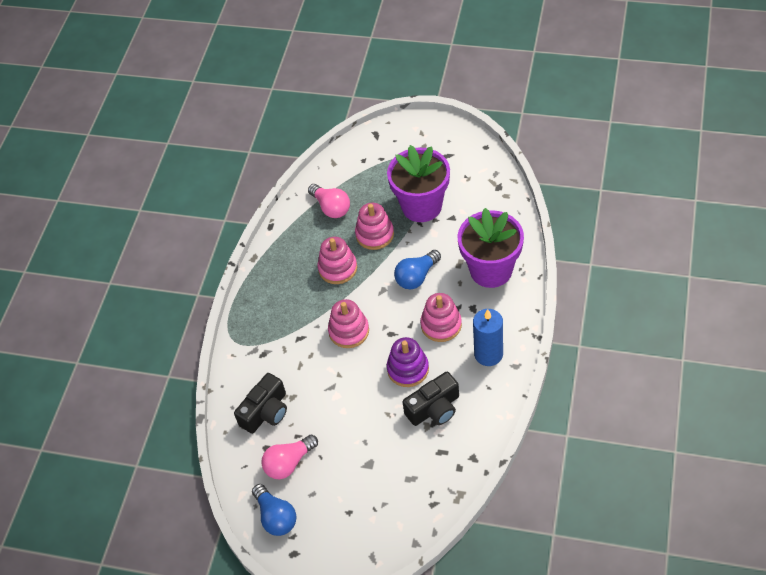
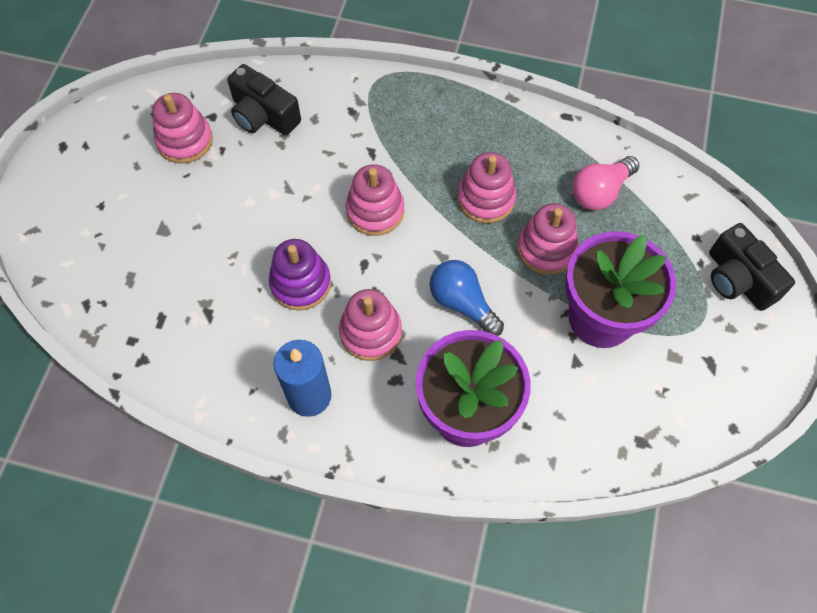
camera: 85 degrees right, 10 degrees up
(276, 517) = (115, 128): blue light bulb -> none
(289, 463) = (185, 140): pink light bulb -> pink stacking toy
(434, 408) = (230, 314): black camera -> black camera (738, 279)

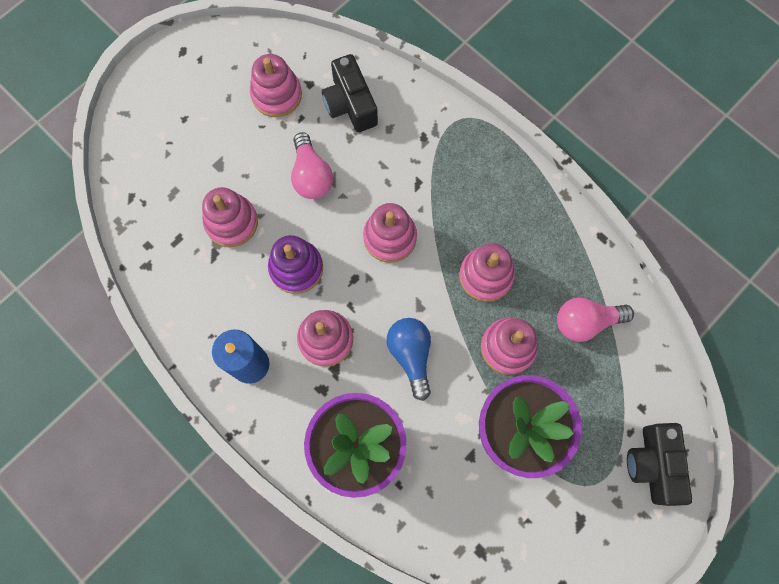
camera: 30 degrees right, 10 degrees up
(208, 275) = (231, 222): none -> pink stacking toy
(264, 194) = (311, 176): none -> pink light bulb

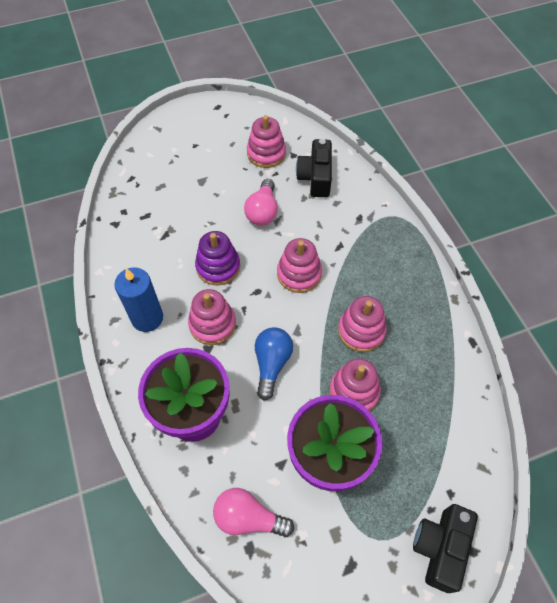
camera: 25 degrees right, 15 degrees down
(231, 222) = (189, 219): pink stacking toy -> none
(585, 322) = (429, 400): pink light bulb -> pink light bulb (248, 518)

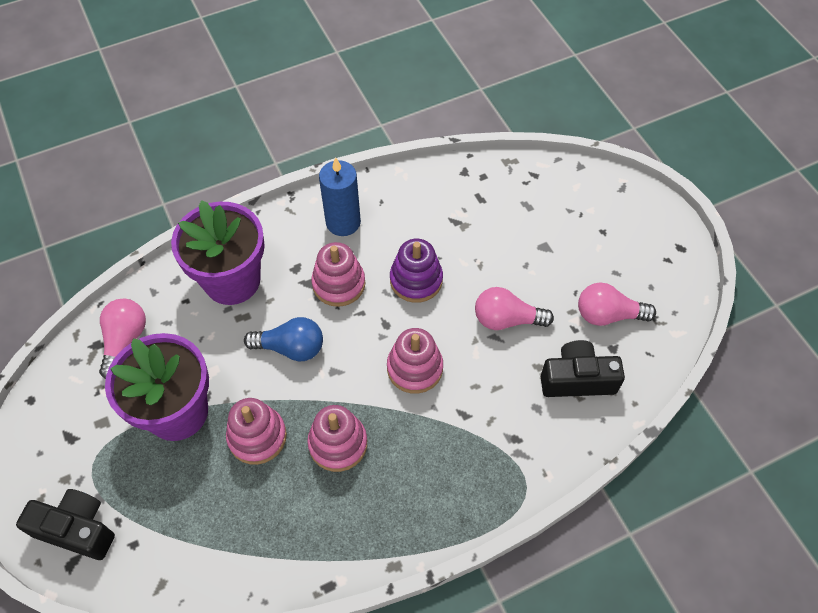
camera: 85 degrees right, 0 degrees up
(266, 153) = (607, 315): pink stacking toy -> pink light bulb

